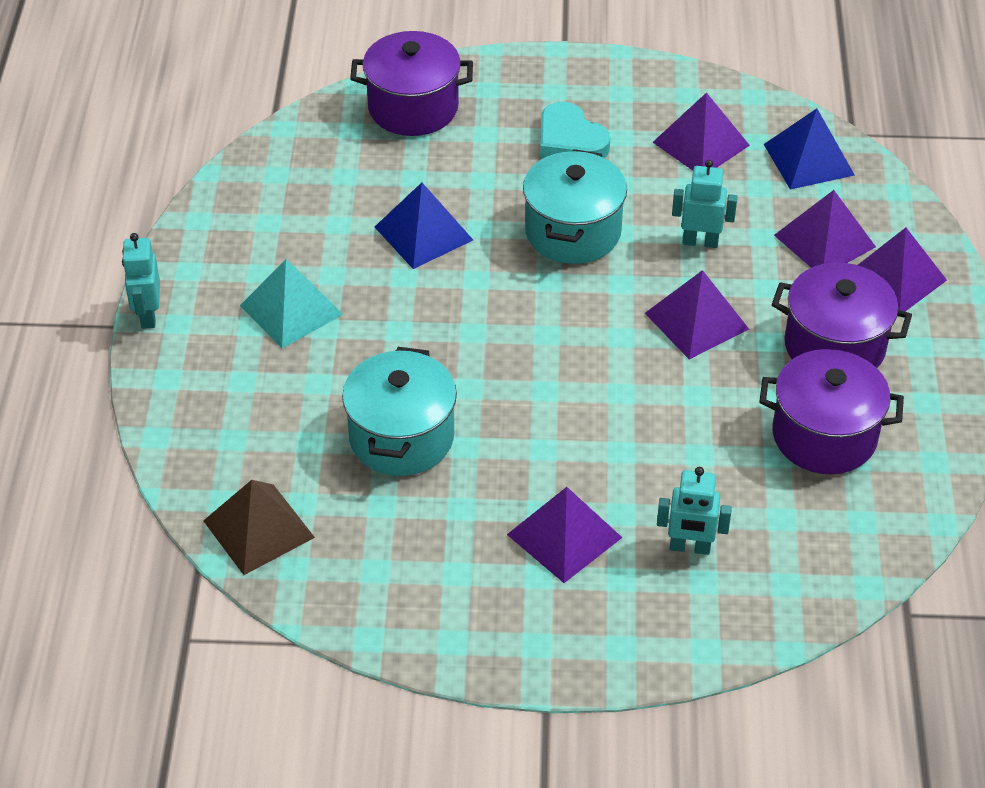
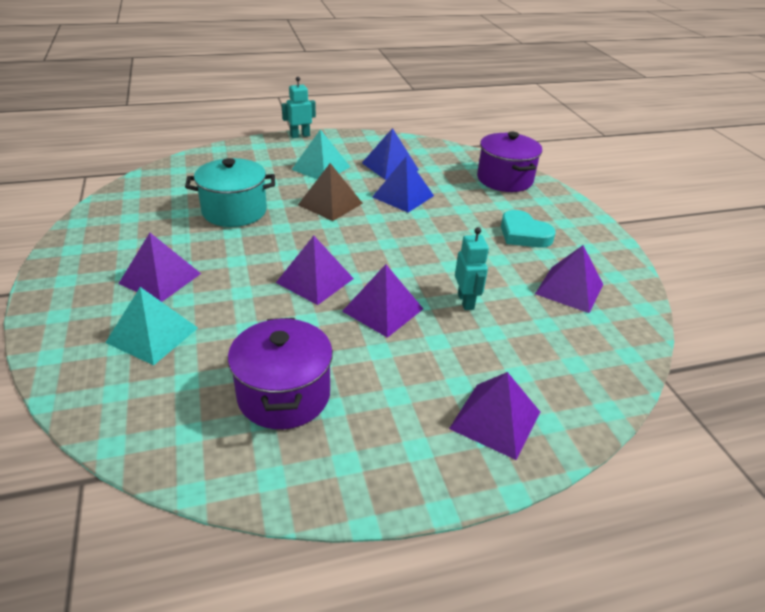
camera: 70 degrees right, 10 degrees down
(258, 528) = (158, 181): brown pyramid -> brown pyramid (330, 204)
(570, 140) = (523, 234): turquoise heart -> turquoise heart turned 75 degrees counterclockwise
(573, 232) = (439, 246): turquoise pot -> none
(690, 547) = (152, 335): turquoise robot -> turquoise pyramid
(808, 159) = (601, 347): blue pyramid -> blue pyramid (390, 166)
(824, 241) = (512, 368): purple pyramid -> purple pyramid (315, 280)
(834, 346) = (390, 389): purple pot -> none

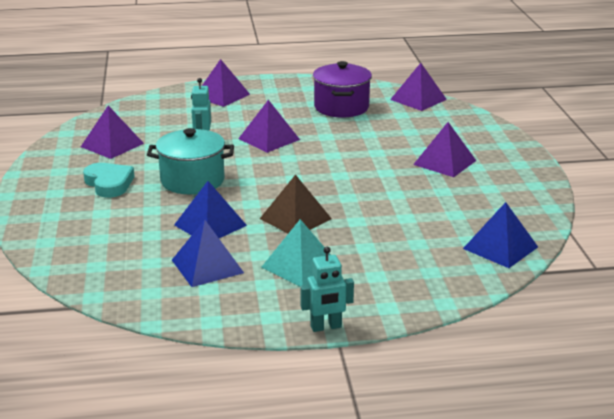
camera: 170 degrees left, 10 degrees down
(152, 335) = (432, 133): turquoise pyramid -> none
(155, 184) = (500, 247): none -> blue pyramid
(234, 211) = (398, 214): turquoise pot -> turquoise pot (192, 180)
(315, 280) = (318, 157): purple pyramid -> purple pyramid (418, 99)
(504, 179) = (70, 243): purple pot -> none

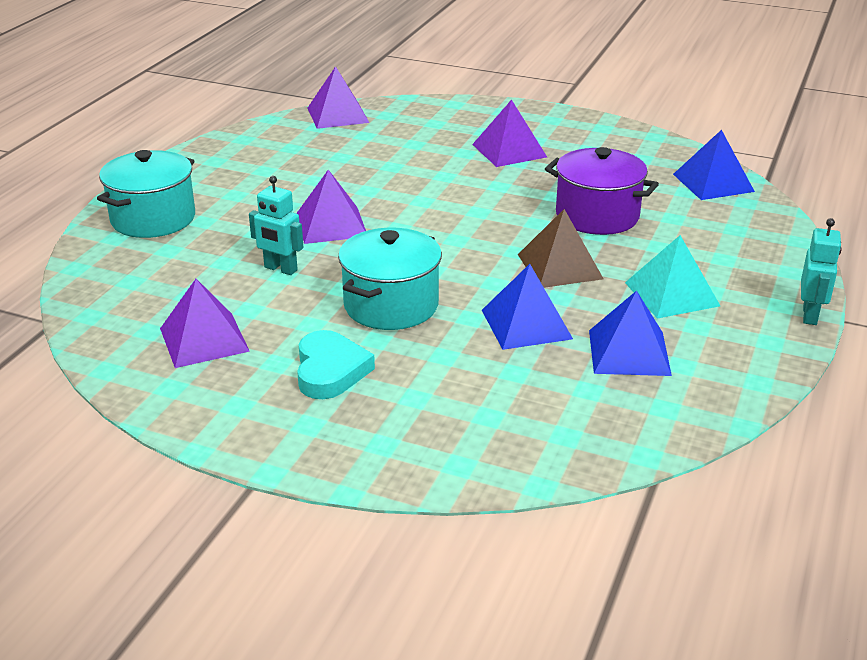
camera: 60 degrees left, 5 degrees up
(109, 183) = (330, 370): turquoise heart -> turquoise heart turned 90 degrees clockwise
(222, 95) = (153, 219): purple pyramid -> turquoise pot
(341, 107) = (300, 159): purple pot -> purple pot (597, 216)

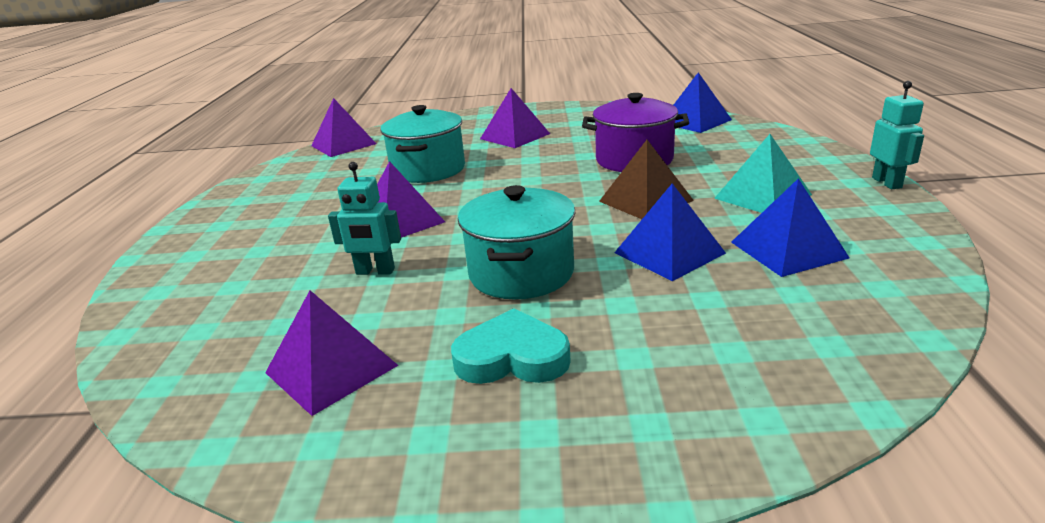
camera: 20 degrees left, 5 degrees down
(153, 219) = (199, 262): turquoise pot -> turquoise pot (428, 170)
(330, 370) = (512, 357): turquoise heart -> turquoise heart turned 60 degrees counterclockwise

